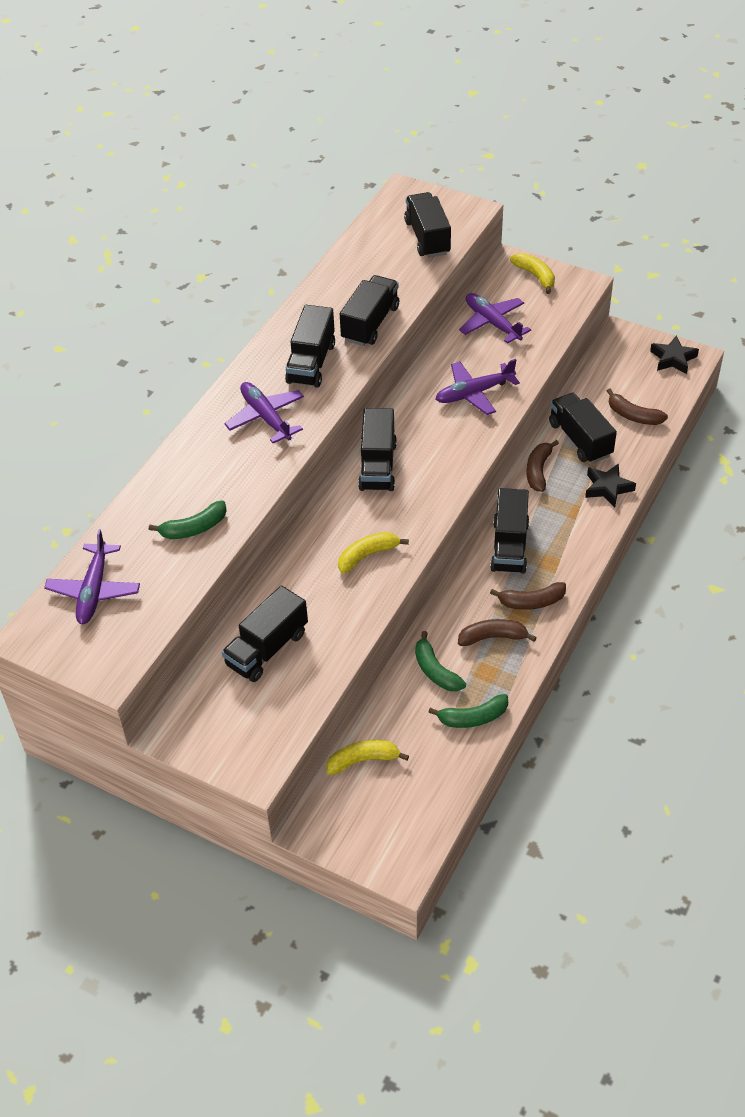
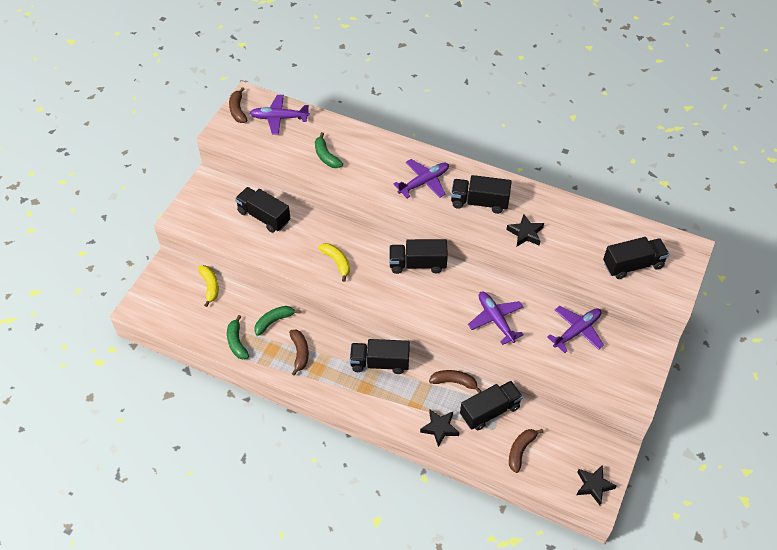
camera: 85 degrees right, 5 degrees up
(370, 323) = (525, 233): black truck -> black star
(531, 602) = (330, 376): brown banana -> brown banana (238, 110)
(535, 276) = (640, 361): yellow banana -> none

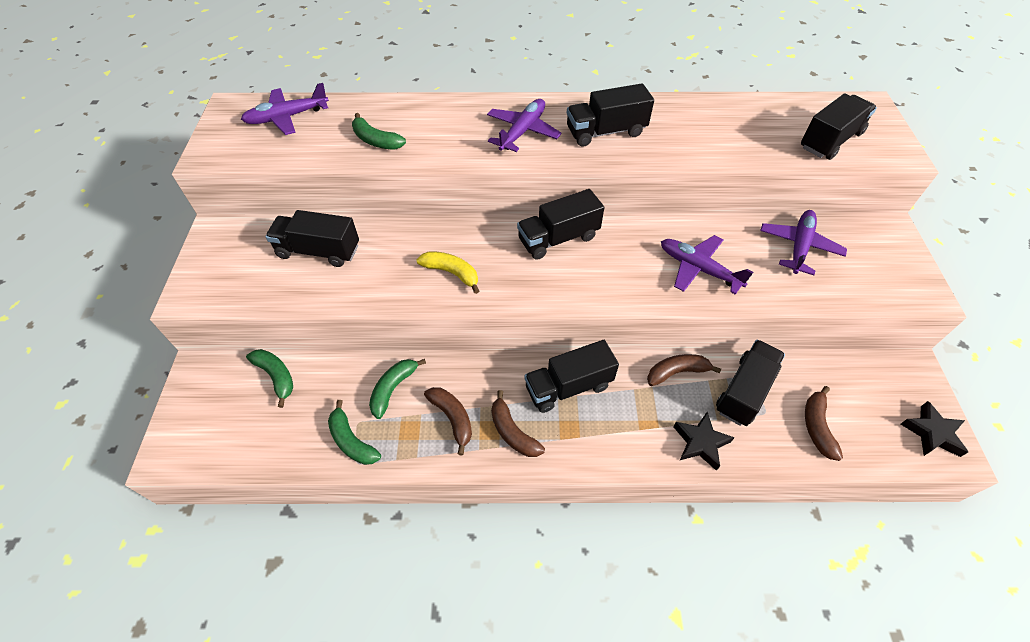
camera: 25 degrees left, 0 degrees up
(210, 286) = (276, 376): yellow banana -> green banana
(238, 110) = (222, 124): brown banana -> brown banana (512, 432)
(525, 233) = (685, 147): black star -> none

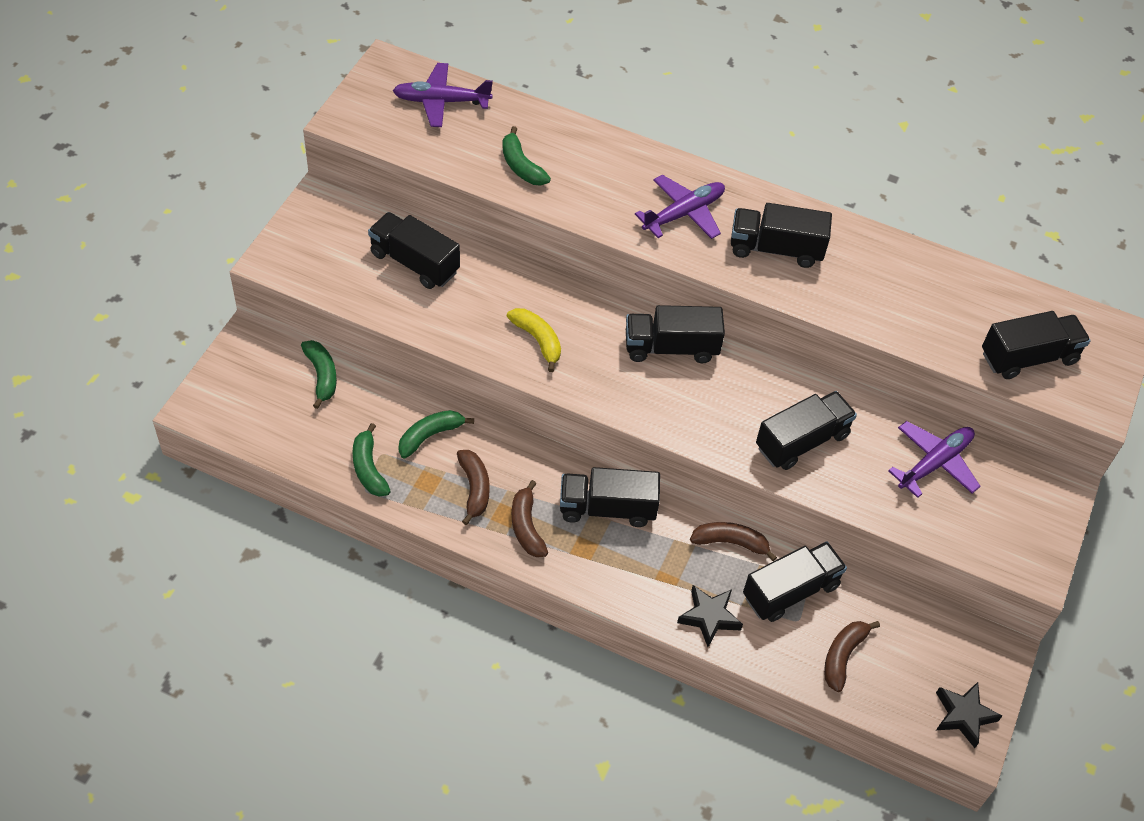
camera: 20 degrees right, 0 degrees up
(698, 269) = (802, 441): purple plane -> black truck

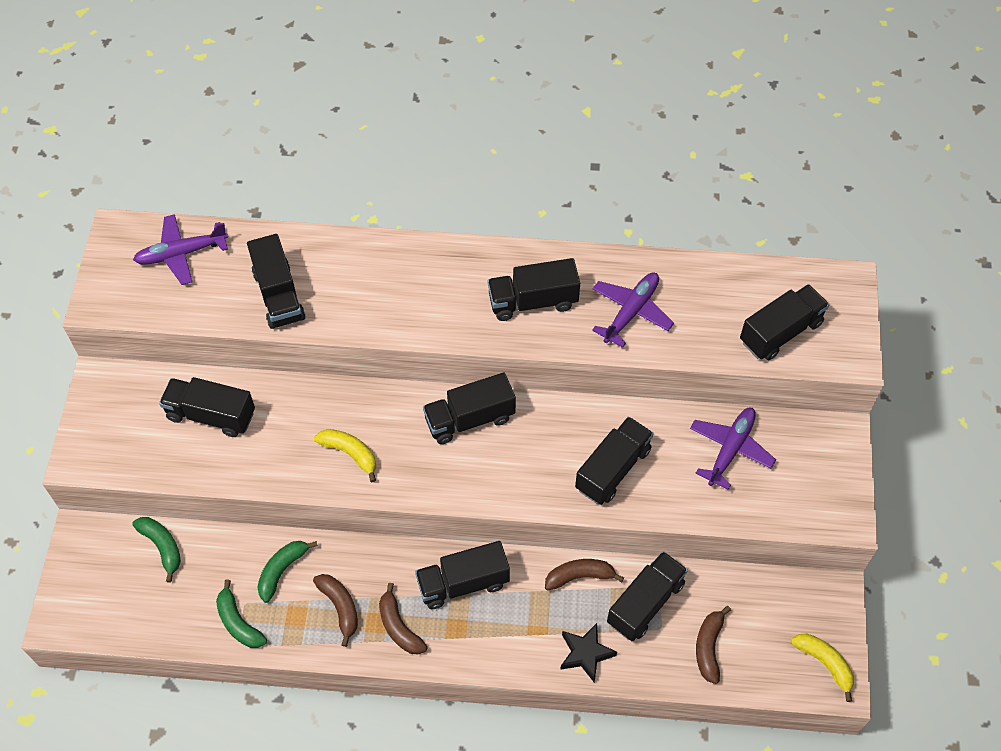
camera: 15 degrees left, 5 degrees up
(521, 166) = (278, 295): green banana -> black truck
(683, 213) = (440, 294): purple plane -> purple plane (631, 312)
(963, 715) = (824, 663): black star -> yellow banana

